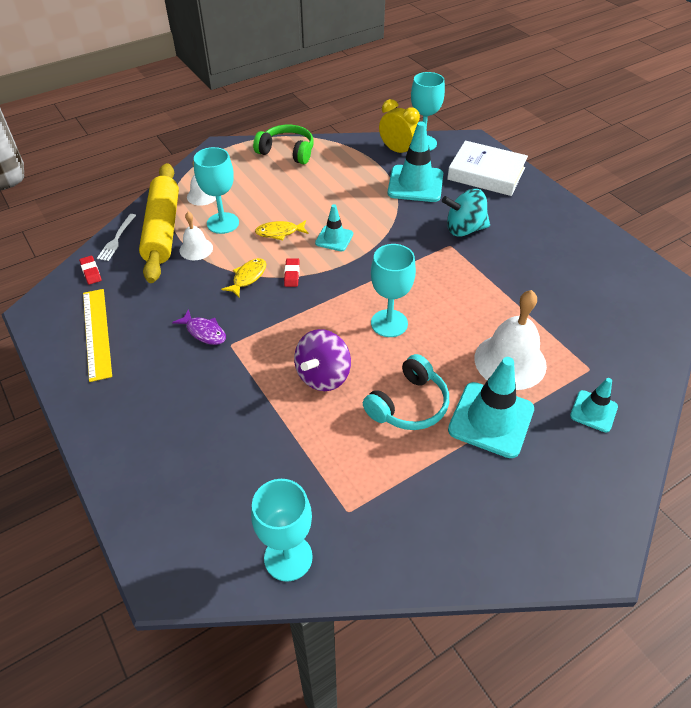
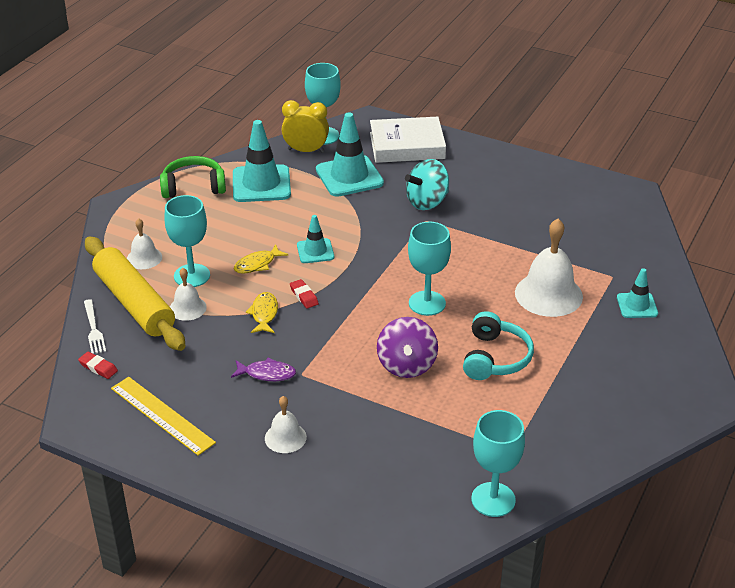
camera: 30 degrees left, 10 degrees down
(167, 398) = (285, 437): none -> white bell
(491, 419) = (567, 342): turquoise traffic cone -> turquoise traffic cone (261, 184)

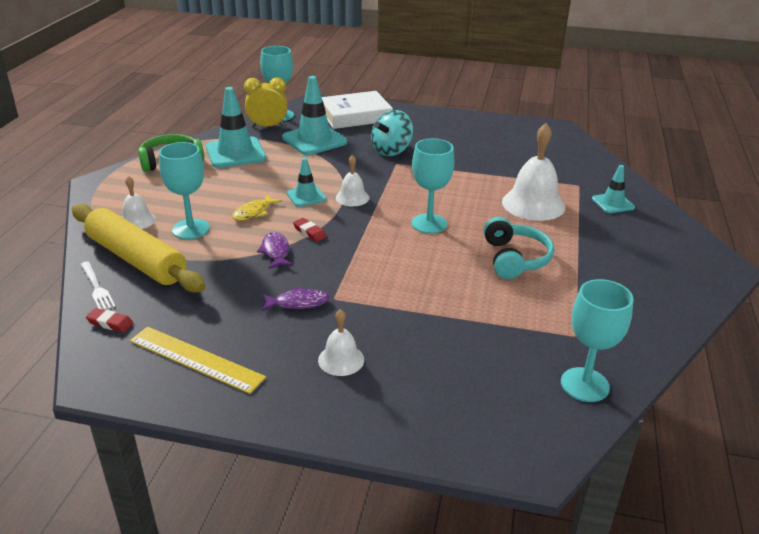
camera: 15 degrees left, 5 degrees down
(187, 308) = (194, 256): white bell -> white bell (352, 197)
(264, 314) = (275, 251): yellow fish -> purple fish
(406, 365) = (435, 276): purple spinning top -> none

